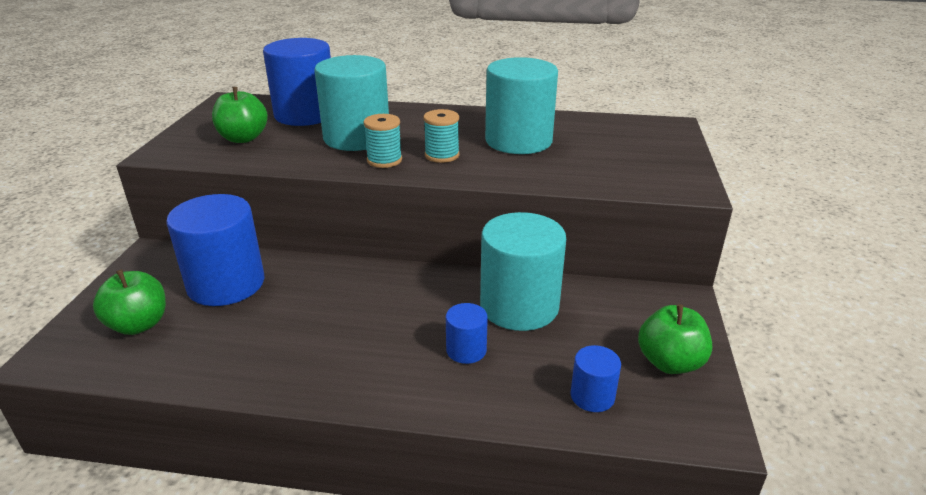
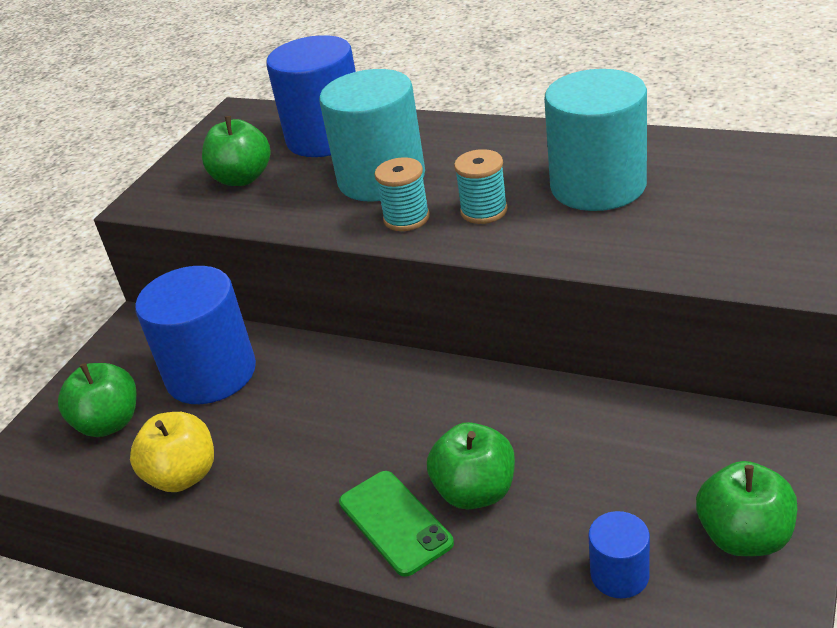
camera: 20 degrees right, 5 degrees up
(215, 358) = (183, 476): none -> yellow apple
(408, 377) = (395, 522): none -> green phone
(466, 350) = (475, 492): blue cylinder -> green apple
(519, 306) = (562, 432): turquoise cylinder -> none

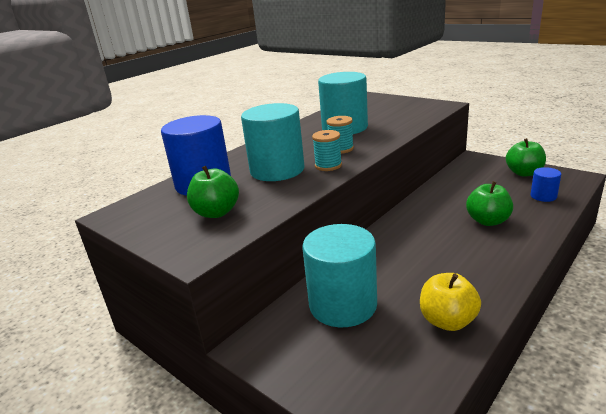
camera: 75 degrees left, 10 degrees down
(109, 423) = (372, 362): green apple -> none
(211, 374) = (343, 305): blue cylinder -> turquoise cylinder
(395, 522) = (505, 244): green phone -> none

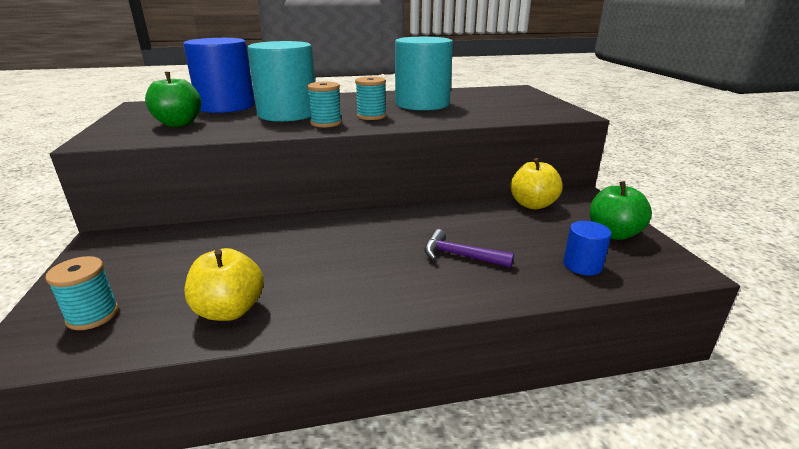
camera: 35 degrees right, 0 degrees up
(343, 305) = (201, 251): turquoise cylinder -> none
(378, 382) = (93, 315): none -> turquoise spool
(460, 174) = (532, 204): none -> yellow apple
(487, 221) = (460, 256): green apple -> purple hammer

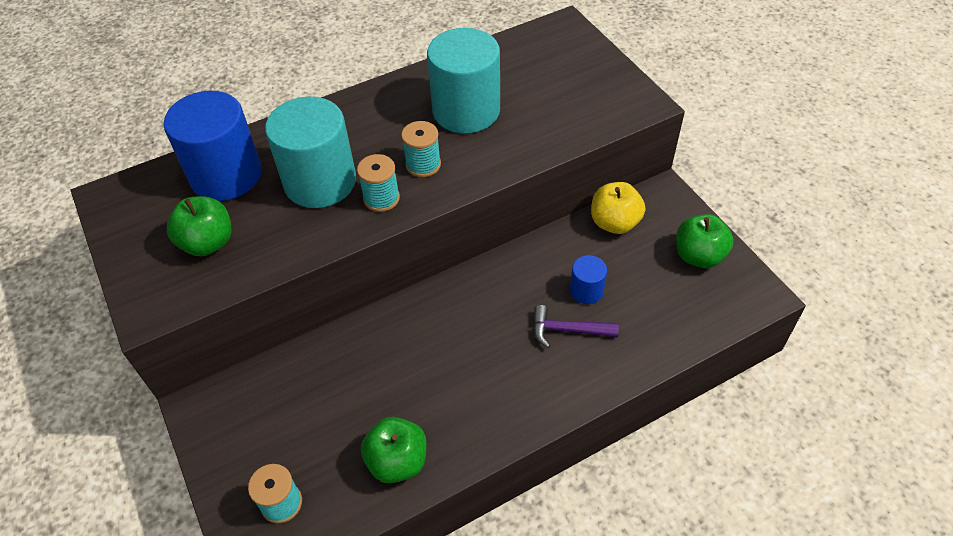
camera: 15 degrees left, 25 degrees up
(229, 310) = (397, 461): yellow apple -> green apple
(582, 265) = (677, 314): blue cylinder -> blue cylinder (586, 290)

